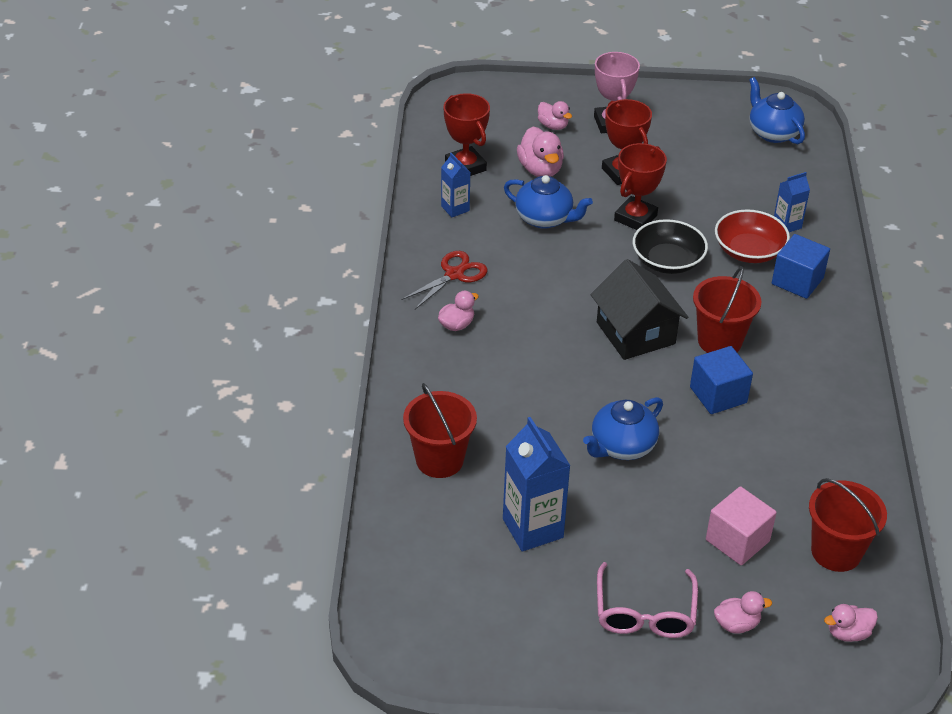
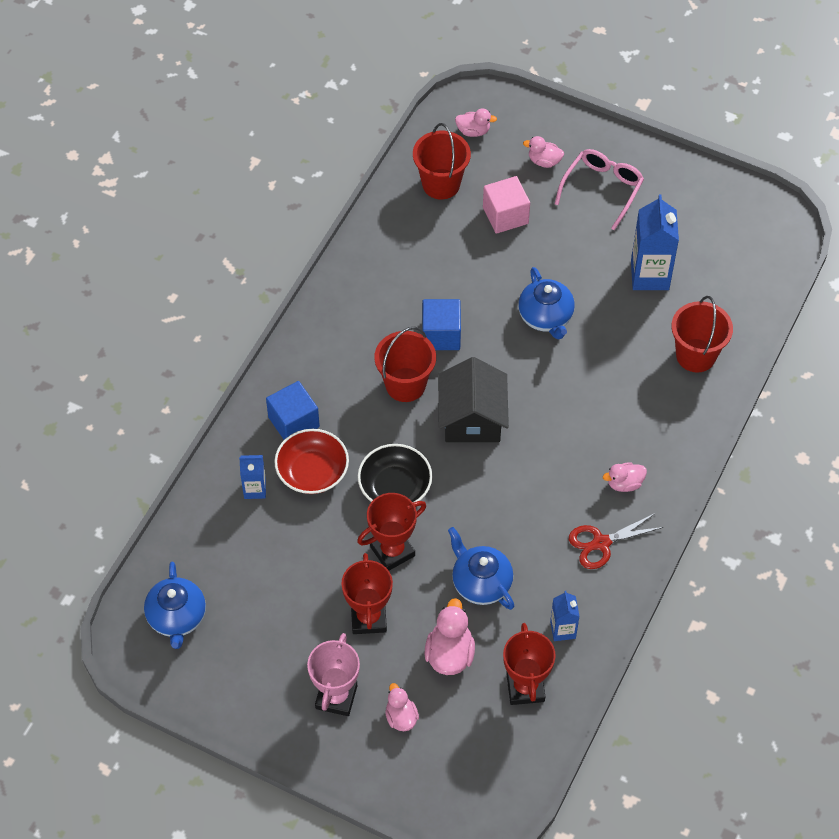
camera: 155 degrees left, 15 degrees up
(622, 446) = (546, 317): blue teapot -> blue teapot turned 90 degrees clockwise

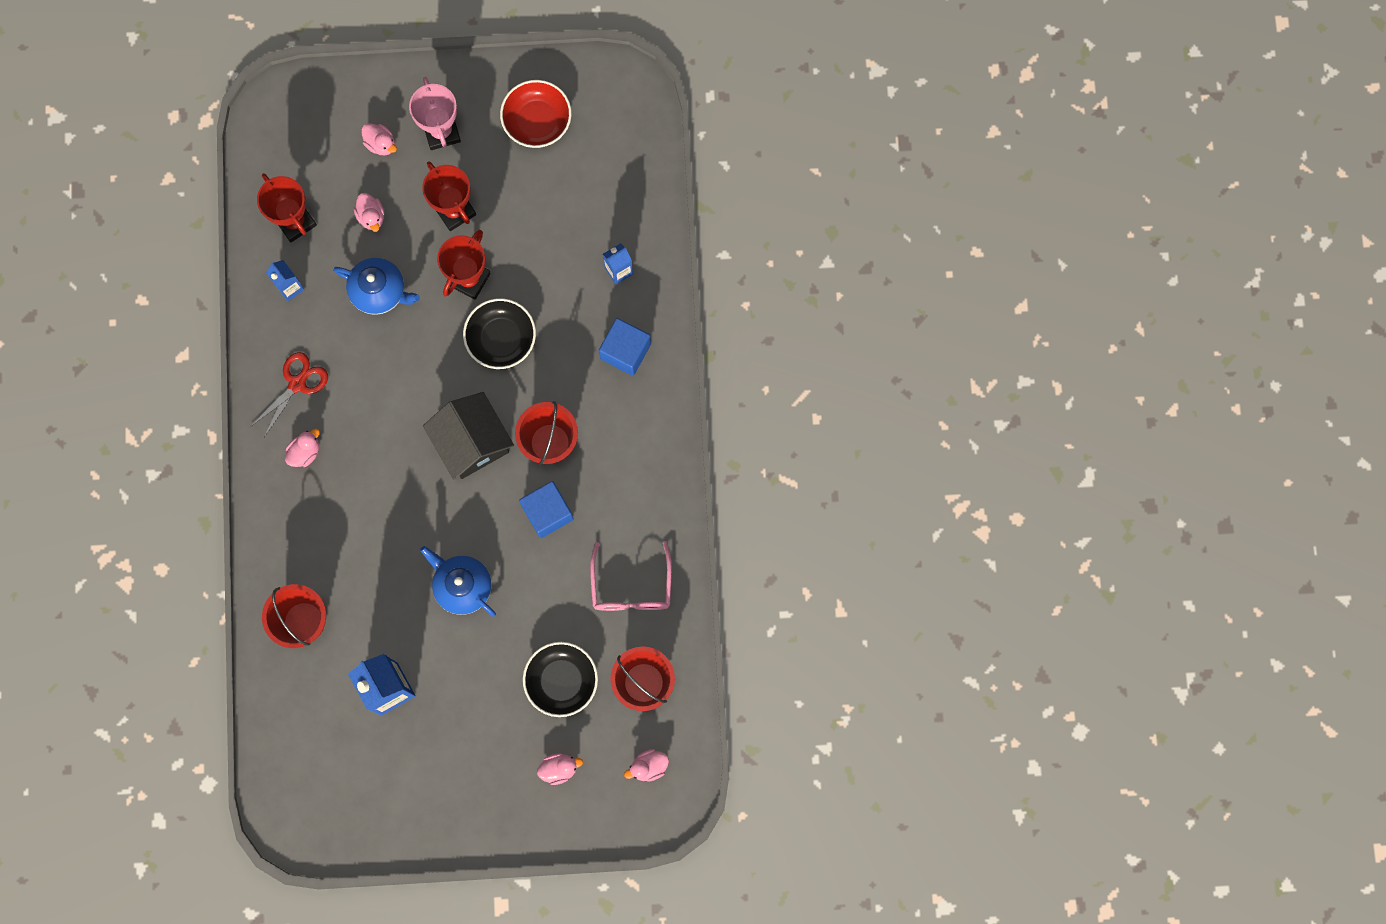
camera: 150 degrees right, 20 degrees up
(177, 617) = (609, 126): blue teapot -> none
(312, 472) = (580, 314): red bowl -> red bowl (537, 121)
(449, 654) = (371, 216): pink duck -> pink duck, size x0.63
(505, 215) = (561, 681): pink cube -> black bowl
(602, 189) = (485, 766): pink glasses -> pink glasses (631, 587)

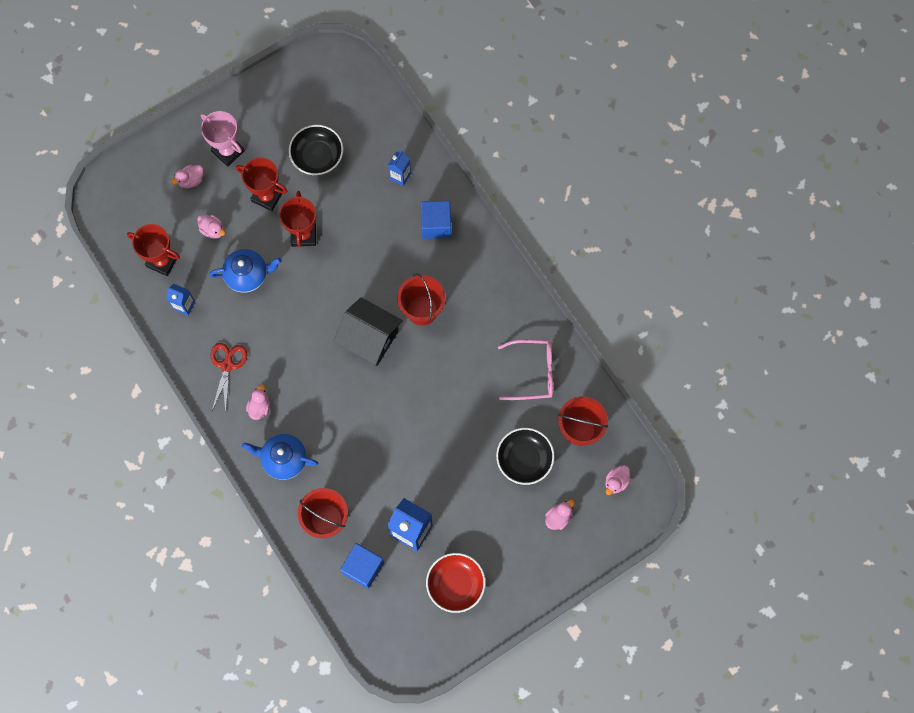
camera: 30 degrees left, 5 degrees down
(381, 144) = (191, 180): pink duck -> pink duck turned 135 degrees clockwise
(462, 586) = (420, 435): blue teapot -> blue teapot (283, 459)
(501, 339) = (348, 261): black bowl -> black bowl (317, 156)
(537, 121) = (288, 111): red bowl -> red bowl (455, 584)
(547, 512) = (448, 356): blue cube -> blue cube (363, 568)
(631, 587) = (533, 372): pink glasses -> pink glasses turned 60 degrees counterclockwise

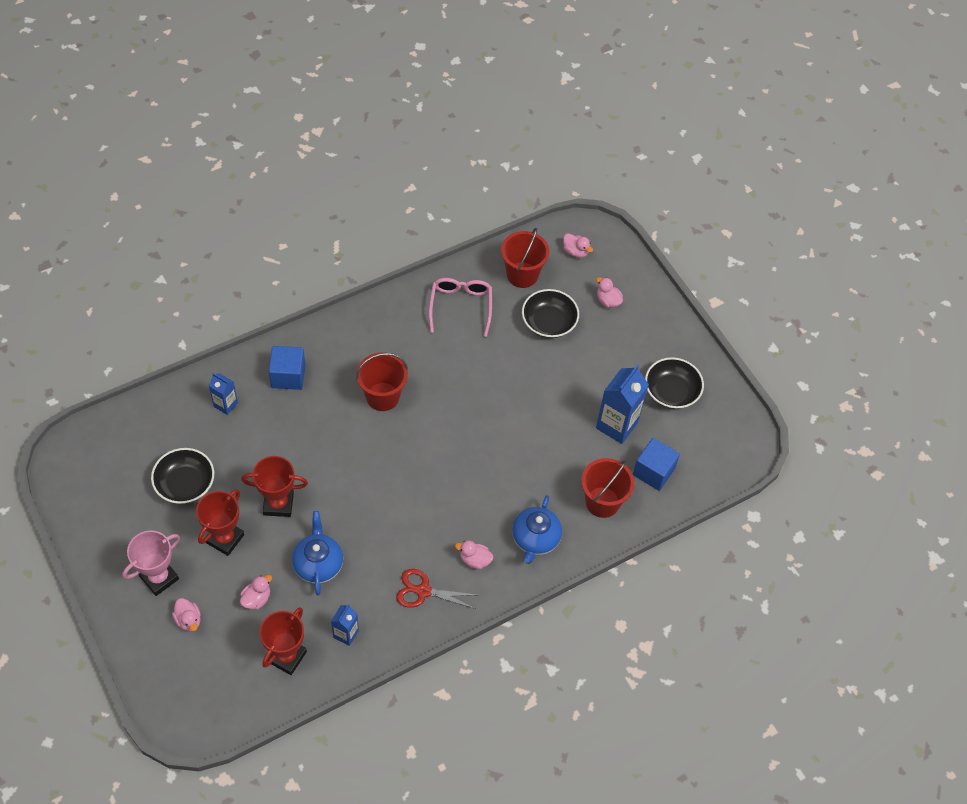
camera: 90 degrees left, 15 degrees down
(369, 338) = (408, 448): black house -> none
(455, 584) = (671, 391): red bowl -> black bowl

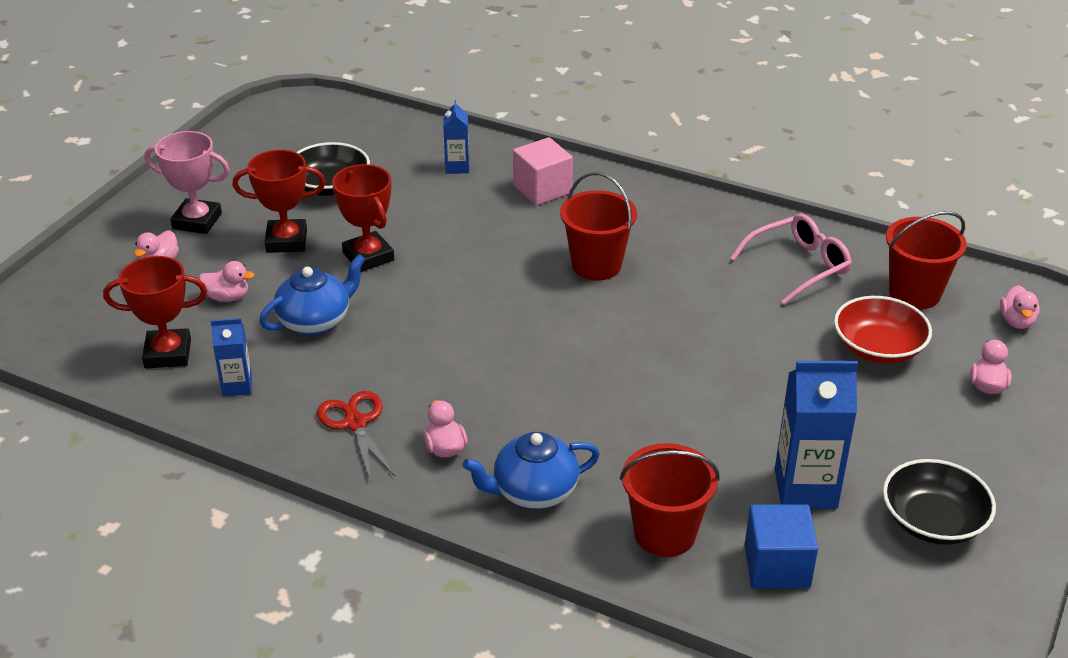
camera: 60 degrees right, 20 degrees down
(288, 376) = (542, 189): blue cube -> pink cube
(549, 322) = (878, 348): black bowl -> red bowl

